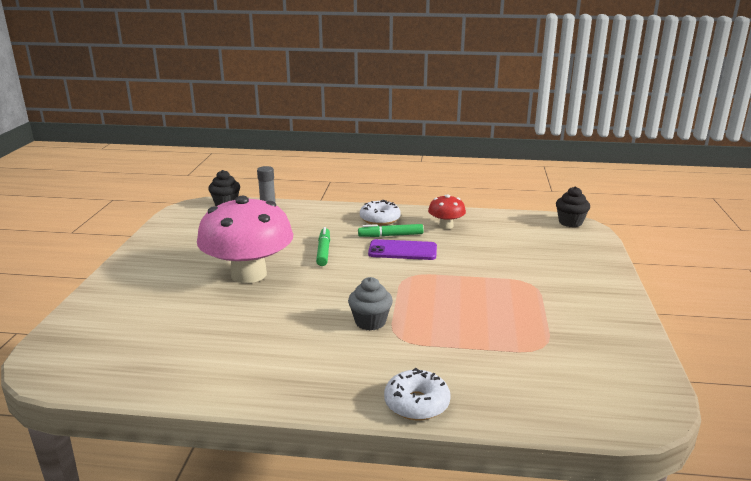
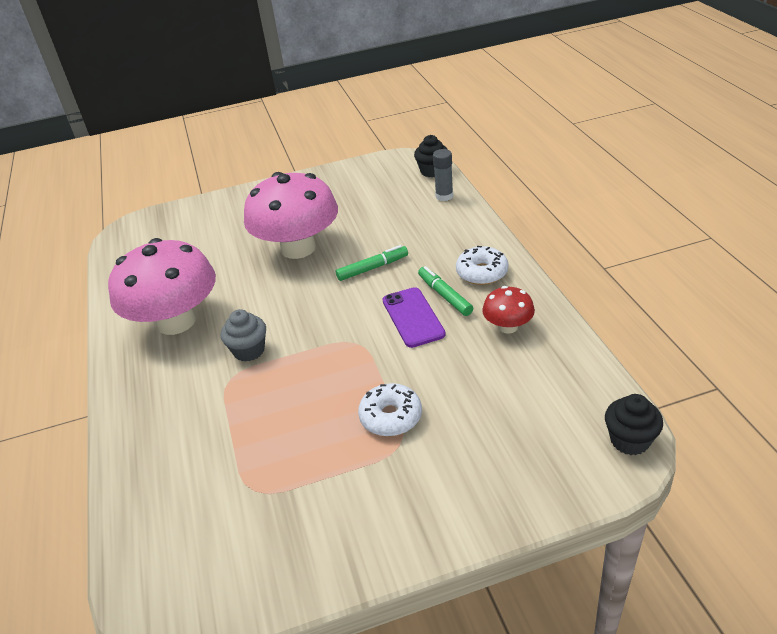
camera: 70 degrees right, 15 degrees up
(280, 354) = (176, 321): none -> pink mushroom
(416, 403) = (127, 426): white donut -> white donut (391, 417)

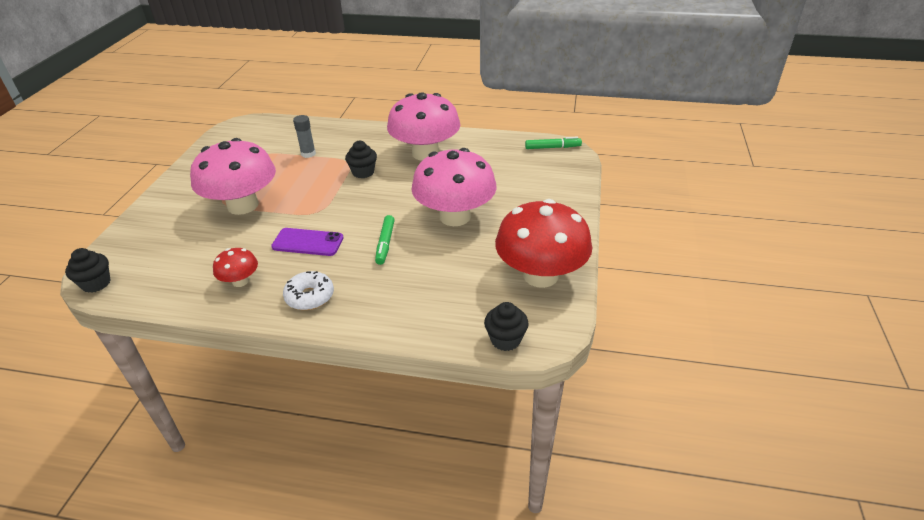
camera: 115 degrees right, 0 degrees up
(249, 350) = (363, 172): grey cupcake -> black cupcake
(349, 181) = (540, 275): none -> red mushroom
(391, 417) = (243, 205): white donut -> pink mushroom
(444, 196) = (446, 326): grey glue stick -> grey glue stick (308, 154)
(445, 295) = (309, 266): green marker -> green marker (552, 147)

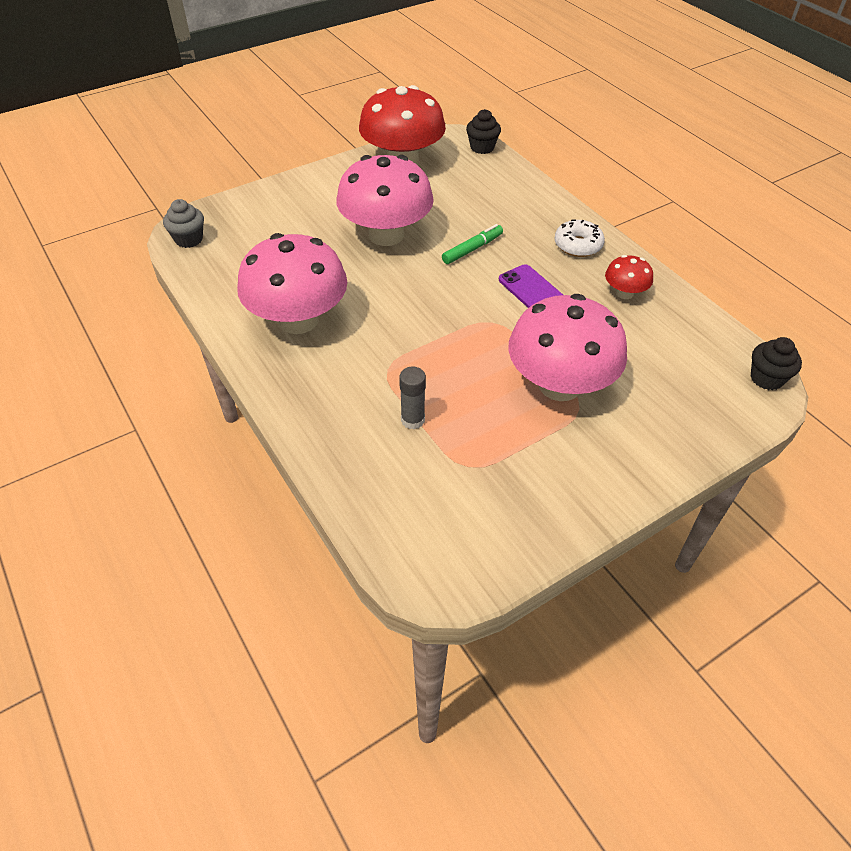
camera: 135 degrees left, 10 degrees up
(363, 172) = (392, 340): black cupcake -> none
(552, 147) = (189, 239): green marker -> grey cupcake

